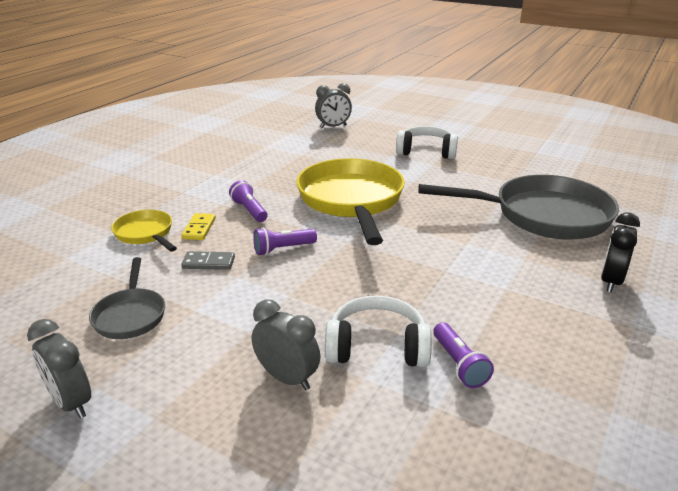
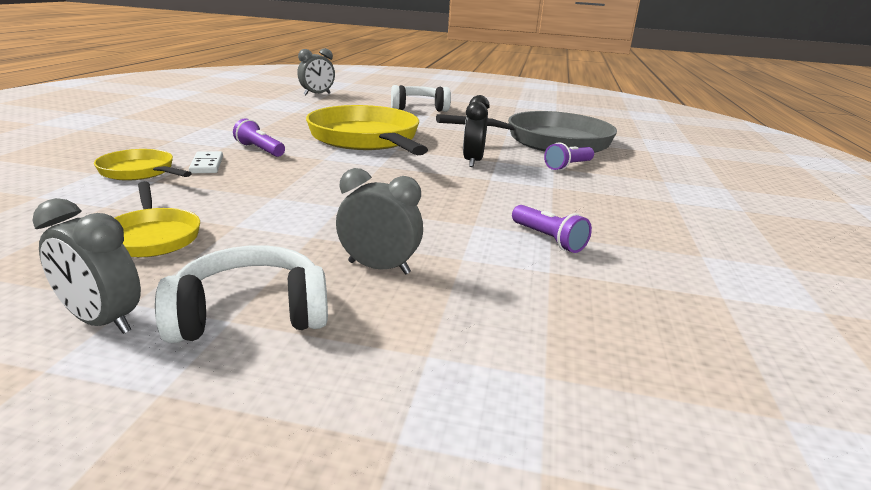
camera: 20 degrees left, 5 degrees down
(130, 315) = (152, 236): grey pan -> yellow pan
(199, 228) = (207, 165): yellow domino -> white domino
(208, 263) = (233, 189): grey domino -> none
(283, 249) = (314, 174): purple flashlight -> purple flashlight (568, 166)
(377, 347) = (460, 235): white headphones -> white headphones (250, 314)
(611, 281) = (635, 177): black clock -> black clock (473, 161)

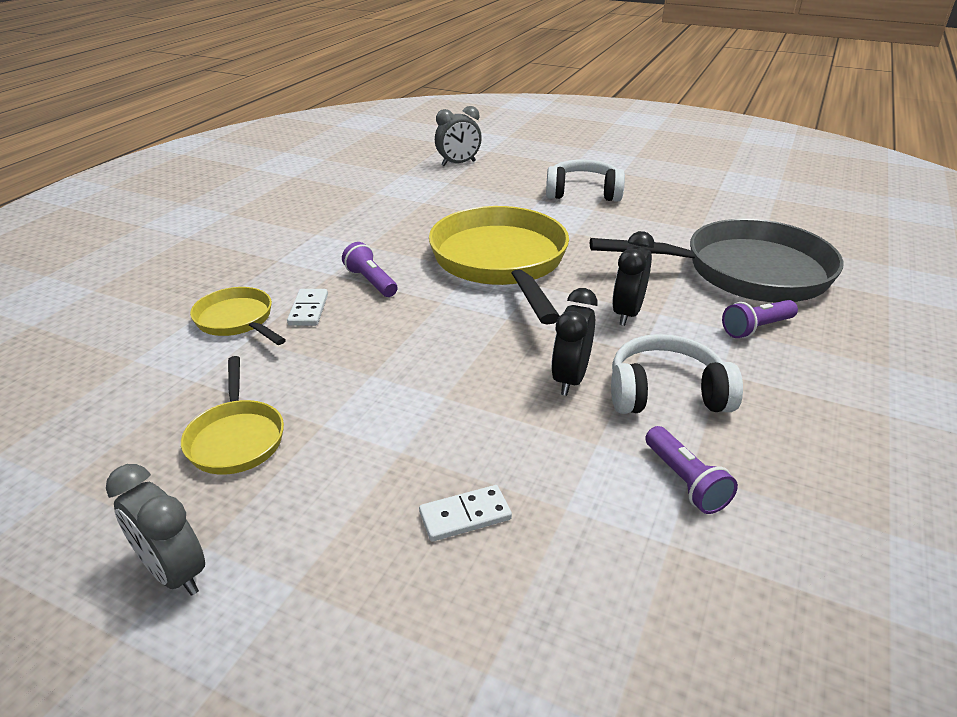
camera: 15 degrees right, 10 degrees up
(250, 314) = (315, 579): white headphones -> white headphones (666, 393)
(379, 268) = (465, 515): grey clock -> white domino
(441, 193) = (570, 379): none -> black clock

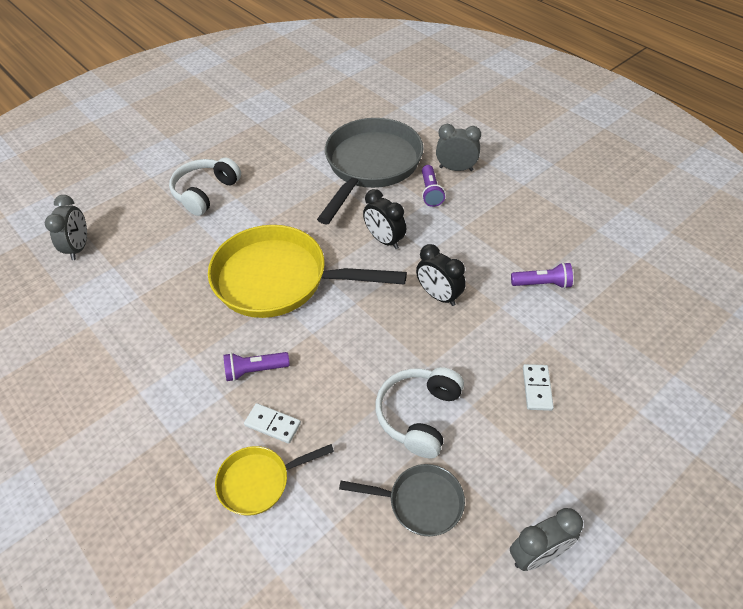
camera: 65 degrees left, 15 degrees up
(236, 438) = (420, 502): yellow pan -> grey pan
(666, 393) = (471, 258): white headphones -> white headphones (419, 415)
(832, 339) = (456, 169): none -> grey clock

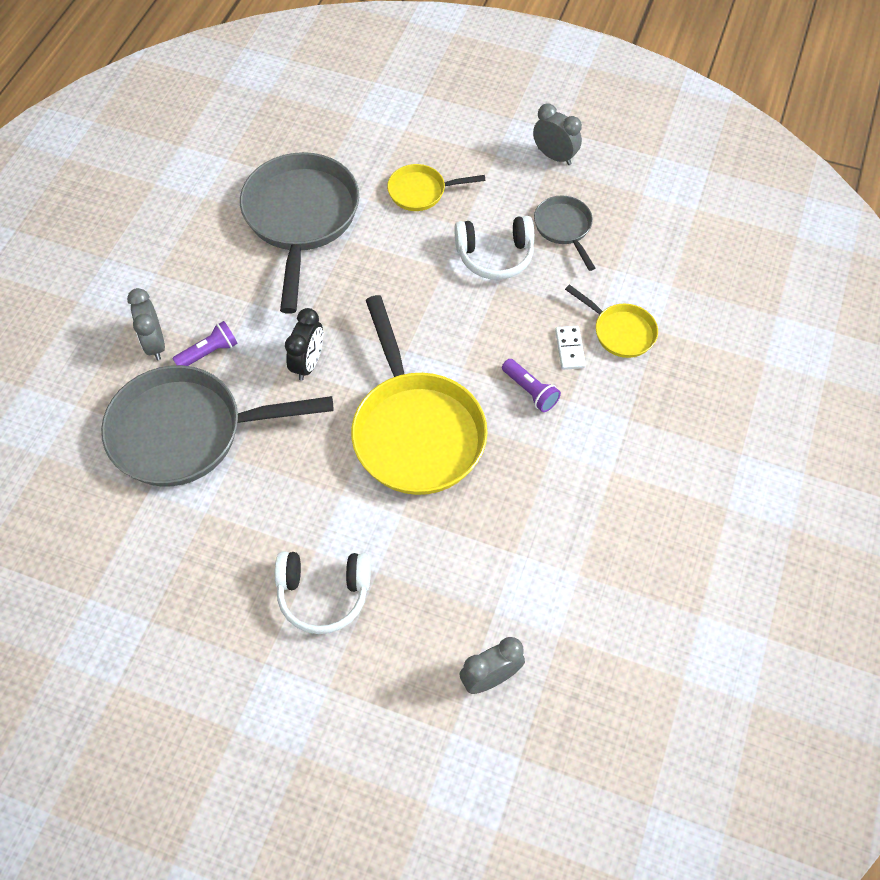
camera: 120 degrees left, 10 degrees up
(438, 296) = (360, 289): black clock -> none
(537, 388) = (421, 191): white domino -> yellow pan
(542, 284) = (301, 218): purple flashlight -> grey pan

